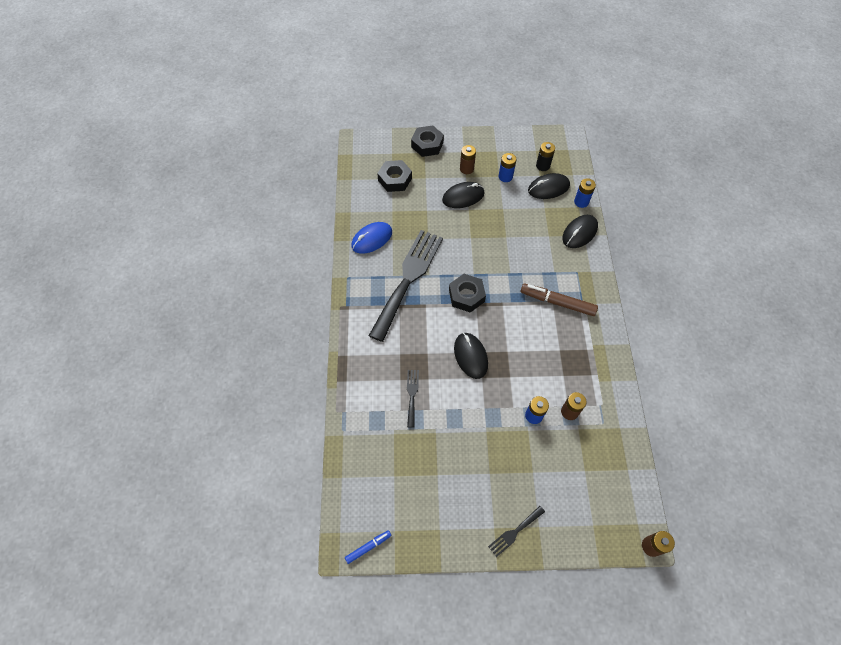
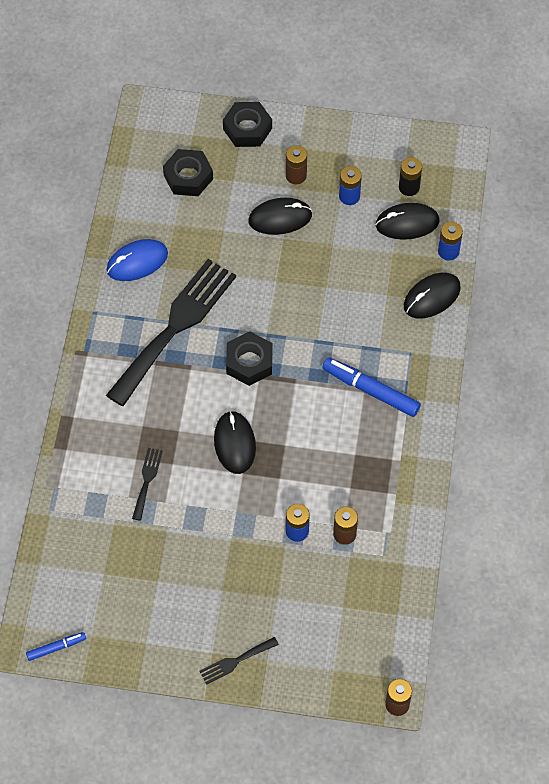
camera: 10 degrees right, 0 degrees up
(558, 302) = (371, 391): brown marker -> blue marker

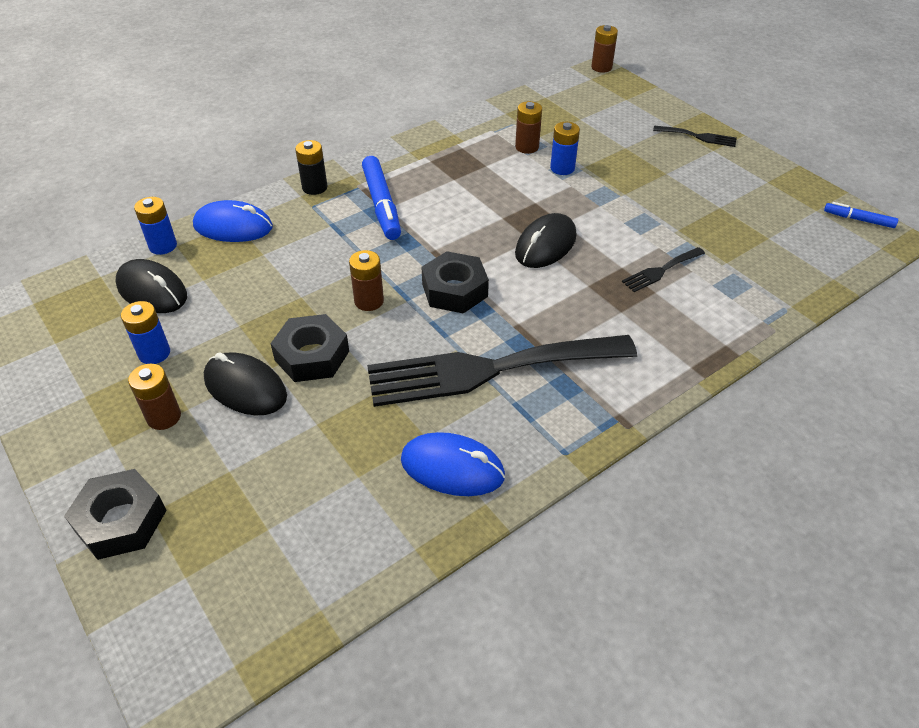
camera: 135 degrees left, 15 degrees down
(188, 177) = (267, 521): black nut -> black nut (312, 356)
(286, 315) = (369, 301): none -> brown battery
(409, 187) = (96, 317): black battery -> black battery (314, 187)
(431, 297) = (233, 227): black mouse -> blue mouse

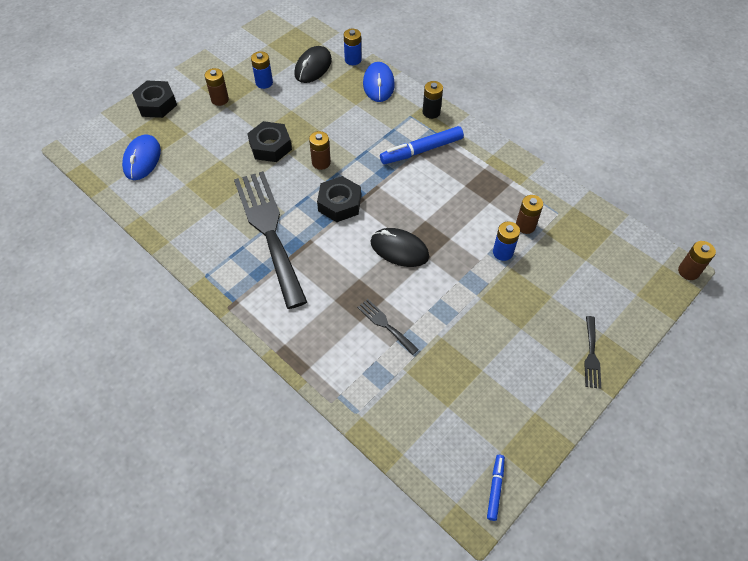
camera: 80 degrees right, 10 degrees up
(245, 387) = (243, 125): black mouse -> none
(452, 468) = (192, 223): blue mouse -> blue mouse (142, 159)

